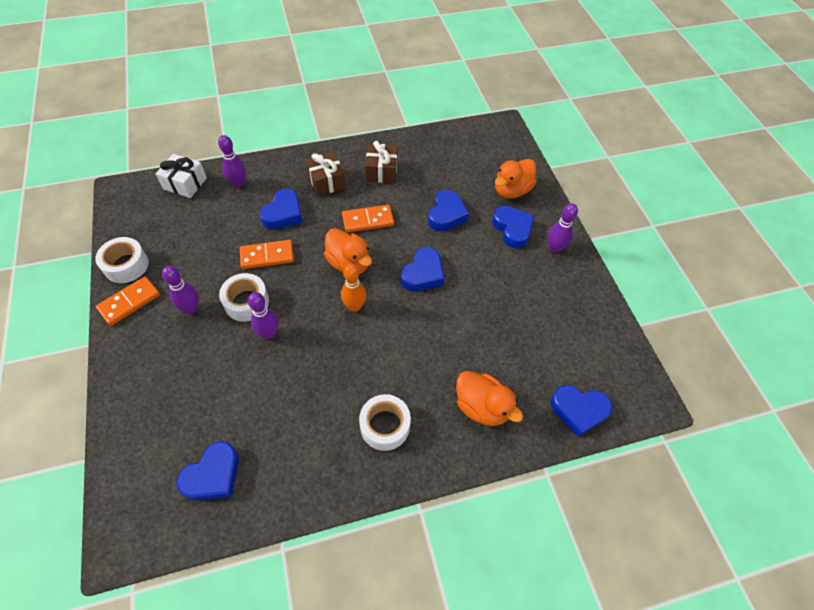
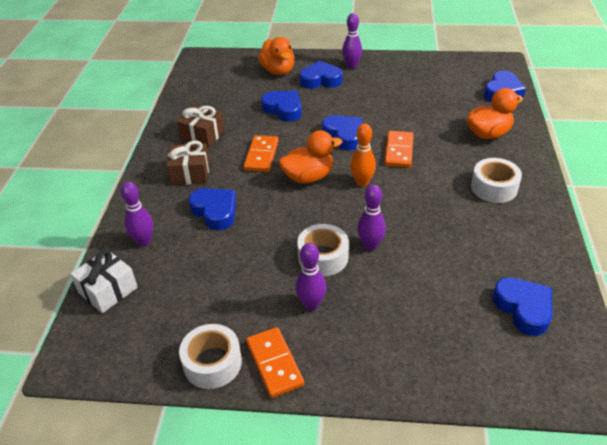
camera: 65 degrees left, 15 degrees down
(267, 256) = (268, 233): orange domino -> orange domino (398, 151)

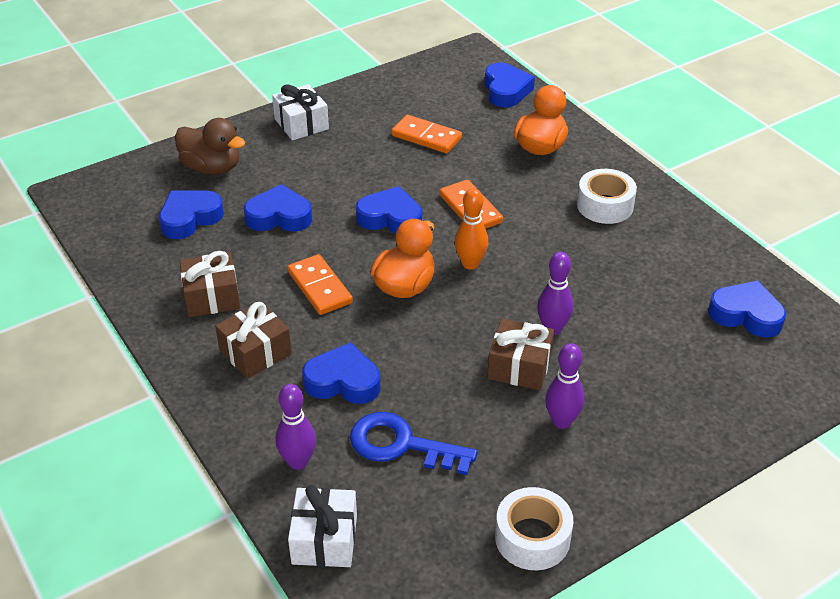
camera: 40 degrees left, 0 degrees up
(205, 263) = (401, 445): none -> blue key
(274, 363) = (591, 499): orange domino -> orange domino (426, 137)
(278, 71) = (212, 168): orange duck -> brown duck
(320, 80) = (283, 158): blue heart -> blue heart (190, 218)
(323, 257) = (519, 366): white tape -> brown gift
(351, 66) = (301, 124): purple bowling pin -> white gift

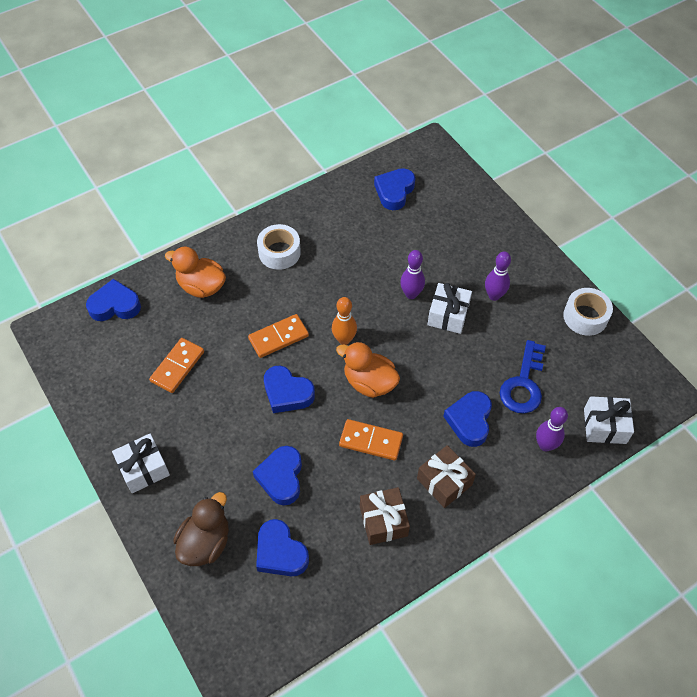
camera: 90 degrees left, 15 degrees up
(320, 287) = (371, 441): orange domino -> orange domino turned 45 degrees clockwise
(390, 218) = (287, 393): blue heart -> blue heart turned 75 degrees counterclockwise
(519, 366) = (448, 315): brown gift -> white gift

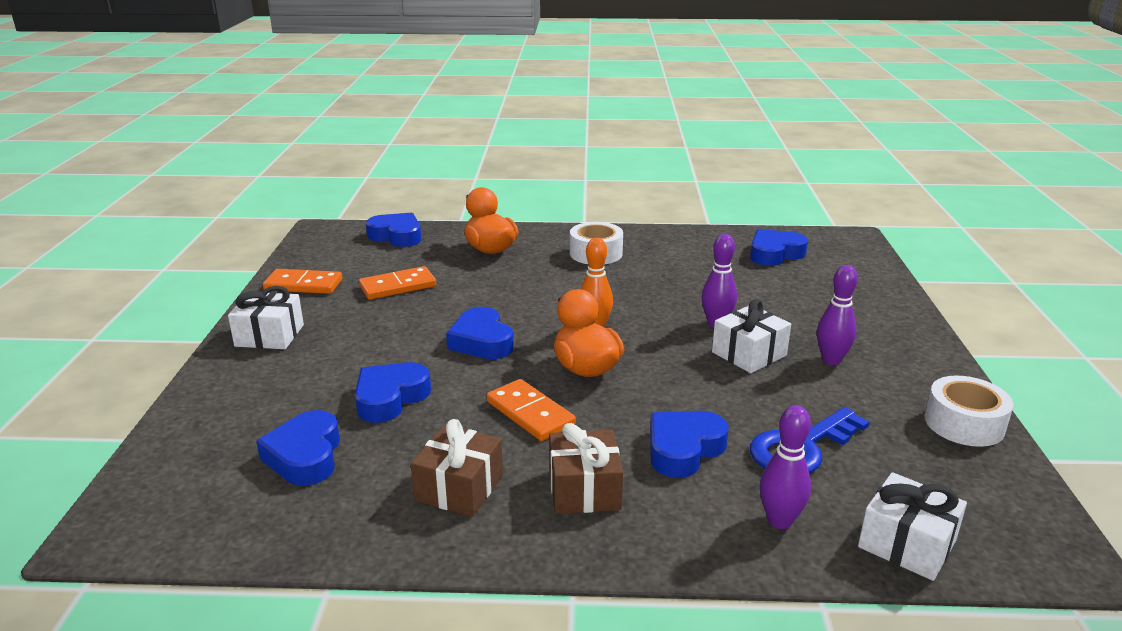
camera: 35 degrees right, 30 degrees down
(205, 542) = (244, 411): brown duck -> none
(278, 337) = (523, 303): orange domino -> orange domino (303, 285)

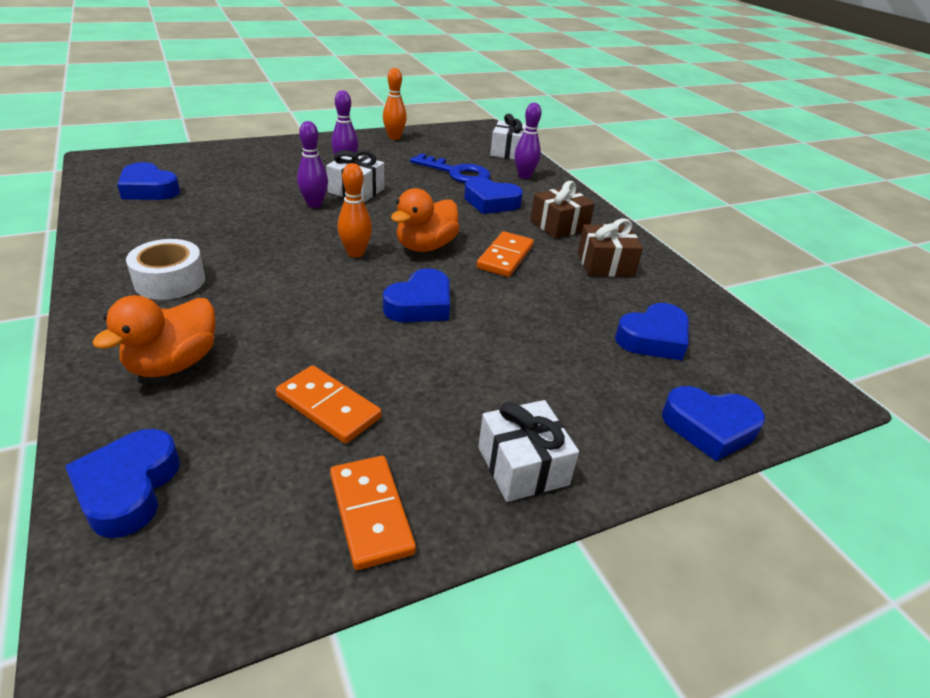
camera: 120 degrees left, 10 degrees up
(390, 398) = (548, 325): blue heart -> blue heart (709, 427)
(964, 423) = (394, 137): white tape -> orange bowling pin

